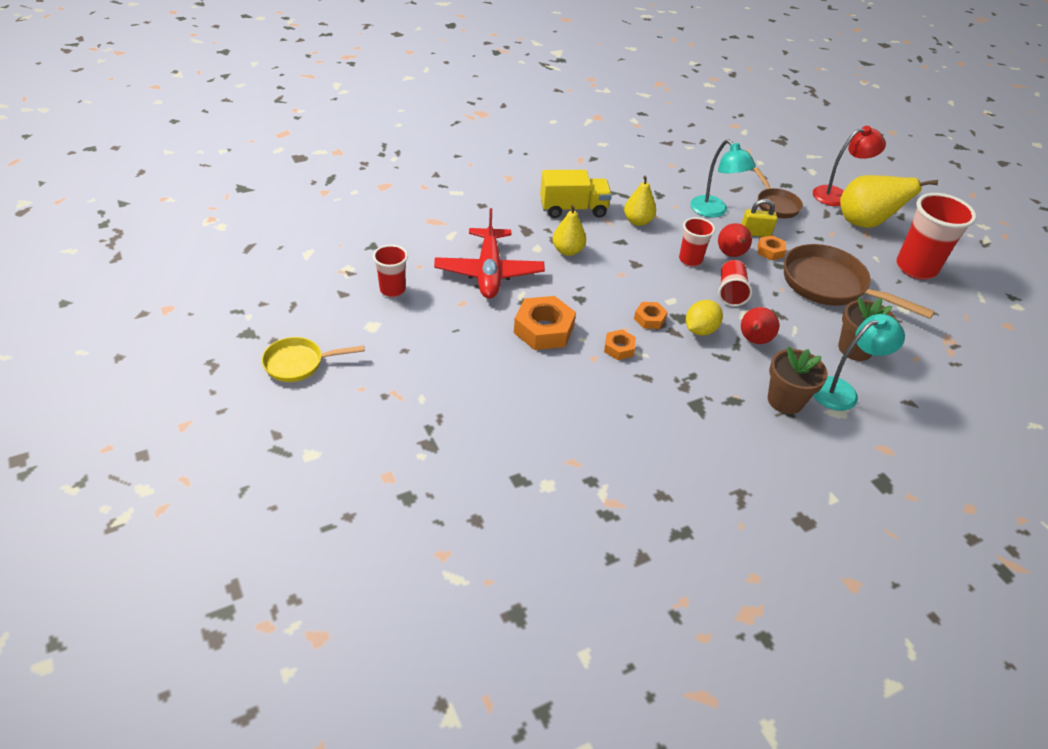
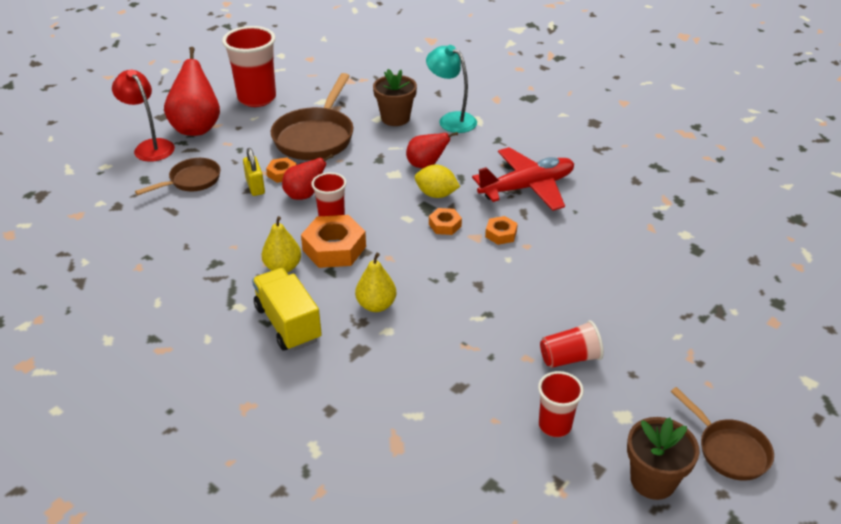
camera: 110 degrees left, 5 degrees down
(299, 363) = (729, 450): yellow pan -> brown pan
(489, 272) = (460, 355): red plane -> red plane (527, 187)
(543, 329) = (517, 286): orange nut -> orange nut (334, 248)
(714, 211) = (228, 218): turquoise lamp -> none
(730, 292) = (367, 186): red cup -> red cup (569, 358)
(785, 400) = (486, 142): brown flower pot -> brown flower pot (652, 480)
(864, 223) = (197, 128): yellow pear -> red pear

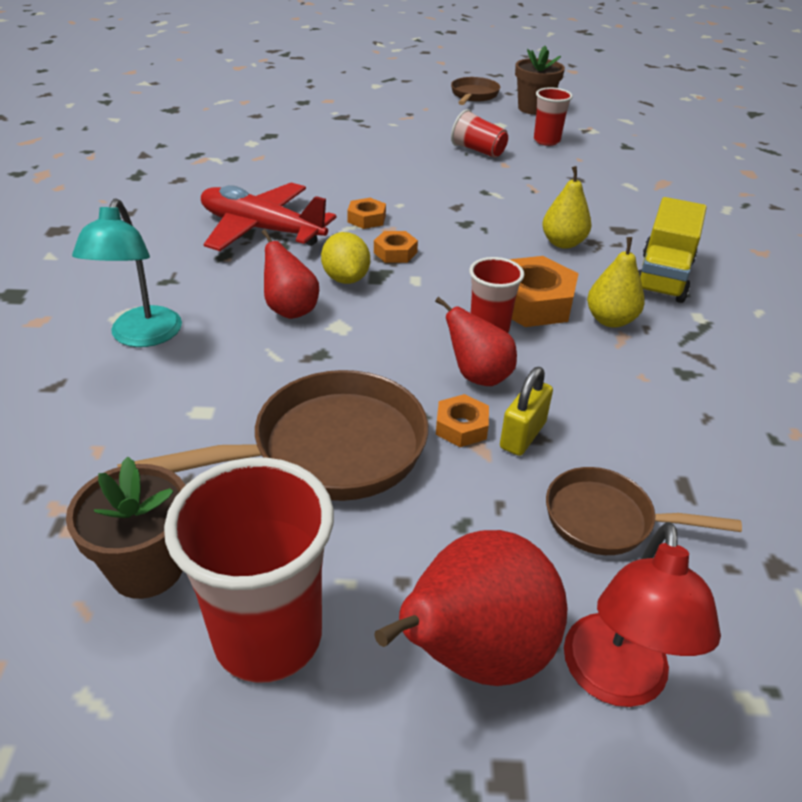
camera: 130 degrees left, 0 degrees up
(395, 118) = (184, 392): brown flower pot -> brown flower pot (147, 568)

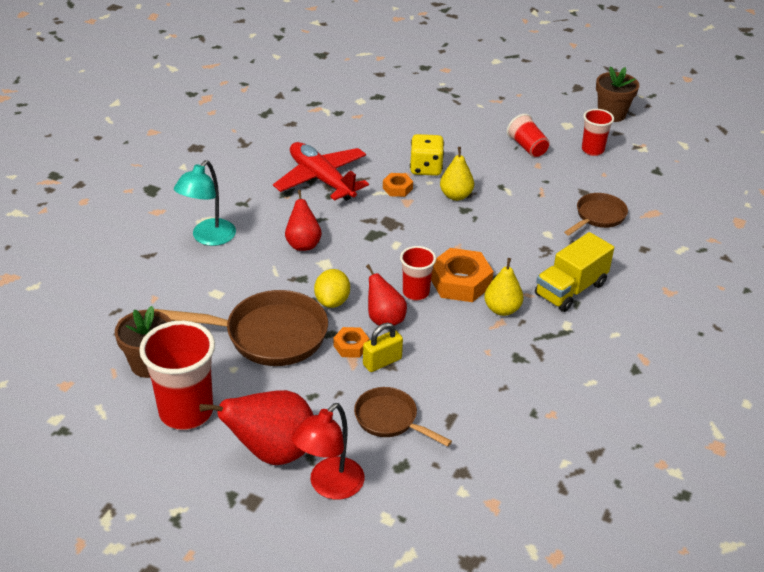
camera: 25 degrees right, 0 degrees up
(346, 278) = (351, 231): yellow lemon -> yellow lemon (332, 301)
(383, 192) = (426, 168): none -> yellow dice
(395, 252) = (397, 220): orange nut -> none
(473, 95) = (570, 89): brown pan -> brown pan (598, 217)
(563, 243) = (522, 244): yellow pear -> yellow pear (456, 196)

